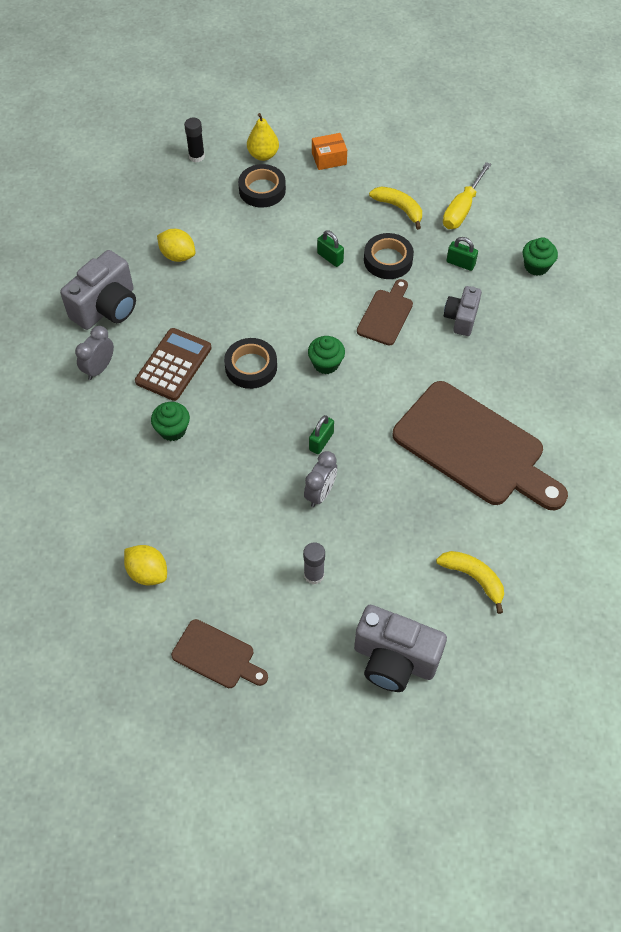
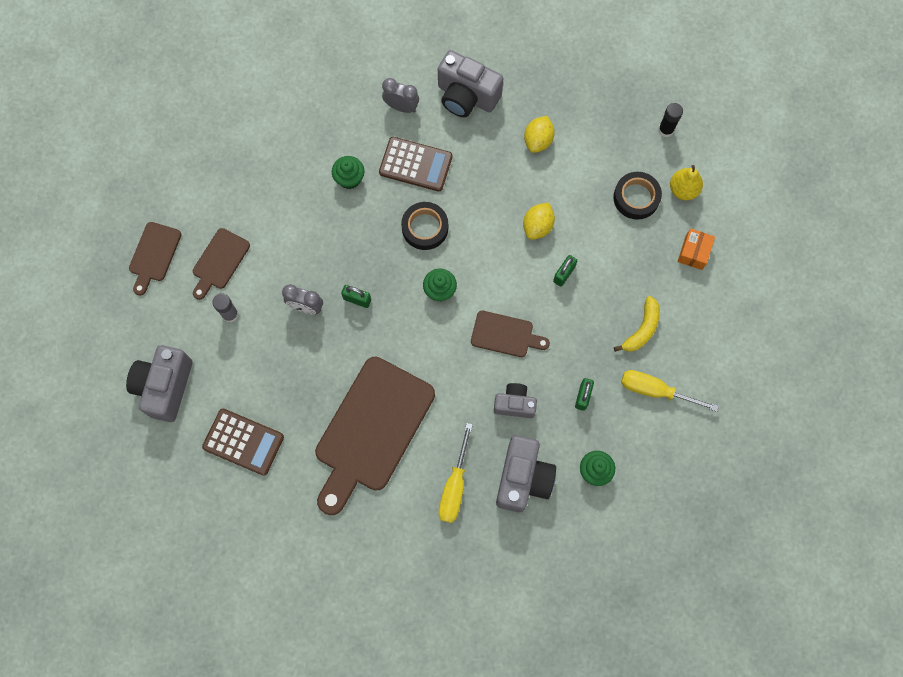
camera: 80 degrees right, 15 degrees up
(148, 572) = (216, 190): yellow lemon -> yellow lemon (537, 226)
(243, 580) = (219, 261): none -> brown cutting board
(329, 158) = (693, 252): orange box -> orange box turned 45 degrees clockwise
(388, 260) = (572, 327): black tape -> none
(474, 578) = (243, 442): yellow banana -> brown calculator
(539, 323) = (523, 478): none -> grey camera
(543, 381) = (454, 486): none -> yellow screwdriver

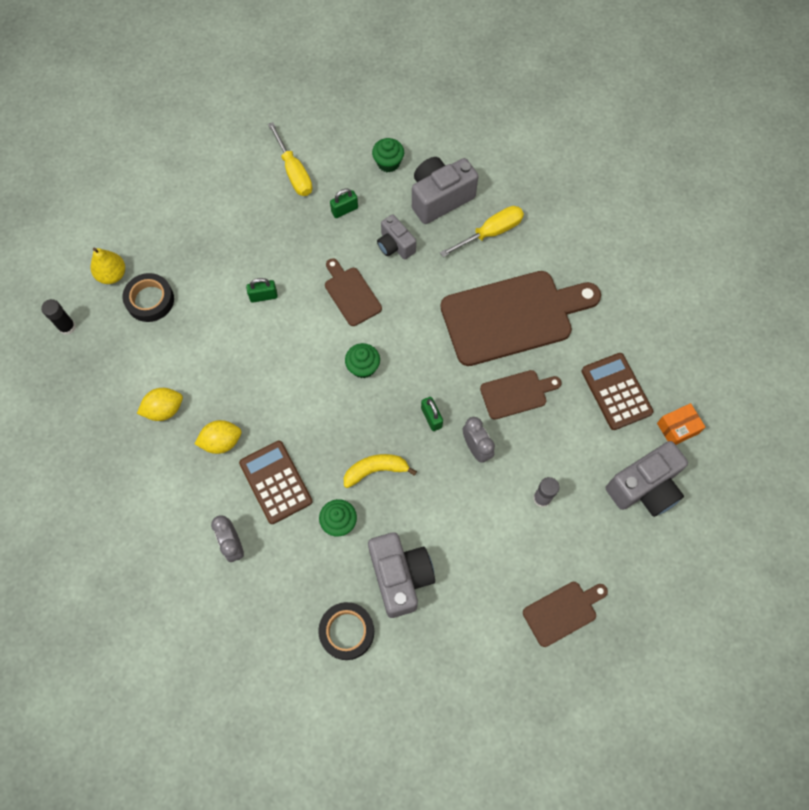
camera: 135 degrees left, 5 degrees down
(219, 261) = (512, 552): brown cutting board -> brown cutting board (516, 394)
(425, 228) = (323, 424): black tape -> black tape (347, 631)
(466, 96) = (173, 501): grey camera -> grey camera (400, 577)
(537, 226) = (242, 346): yellow lemon -> yellow lemon (221, 442)
(642, 329) = (256, 214): yellow banana -> yellow banana (376, 470)
(693, 252) = (161, 229): orange box -> orange box (677, 428)

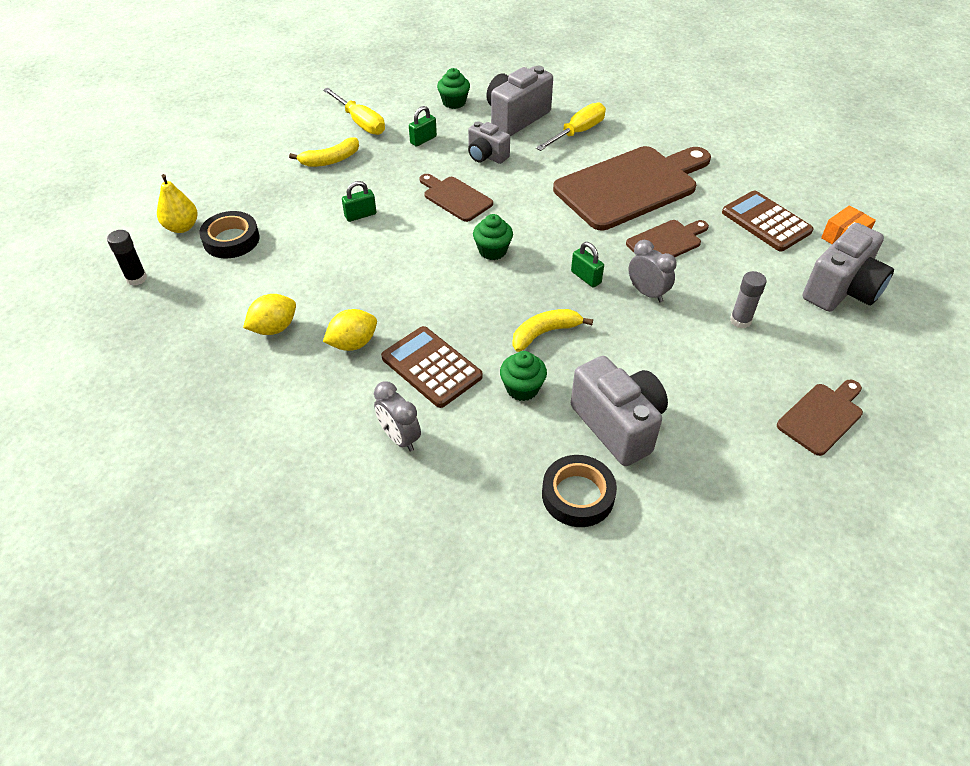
camera: 15 degrees left, 20 degrees down
(255, 218) = (330, 160): none -> yellow banana

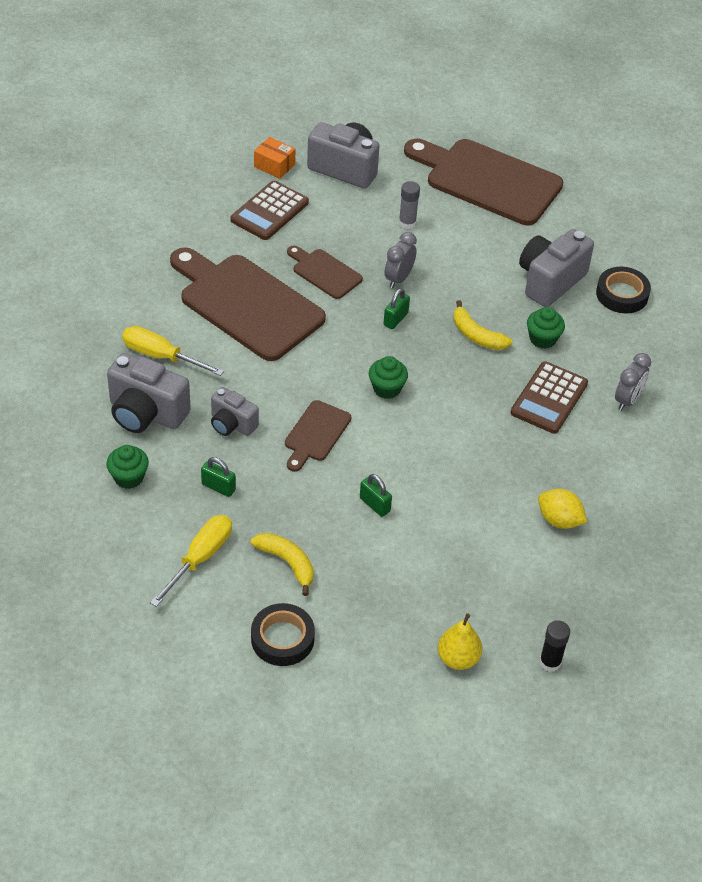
camera: 110 degrees left, 0 degrees up
(231, 240) = (458, 603): black tape -> black tape (282, 639)
(353, 343) = (549, 457): yellow lemon -> none
(486, 156) = (232, 424): grey camera -> grey camera turned 105 degrees clockwise
(822, 416) = (487, 180): brown cutting board -> brown cutting board, size x2.04

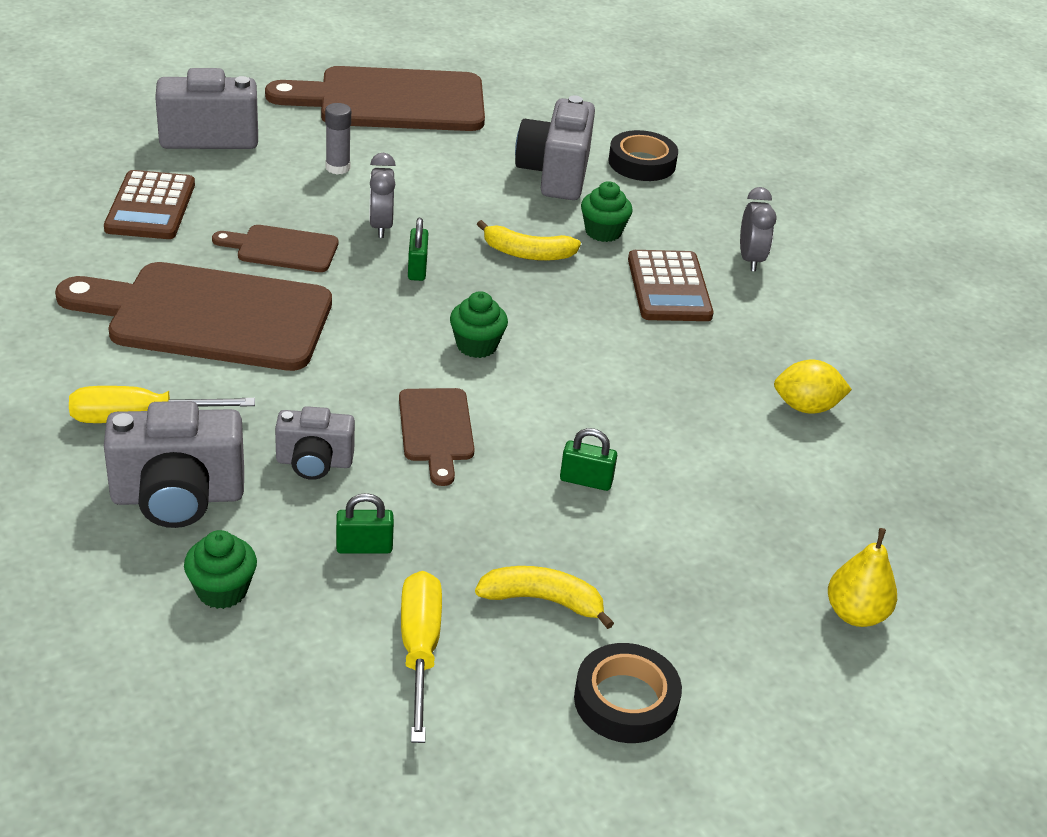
camera: 35 degrees left, 10 degrees down
(274, 165) = (114, 158): orange box -> none
(550, 662) = (955, 566): black glue stick -> none

